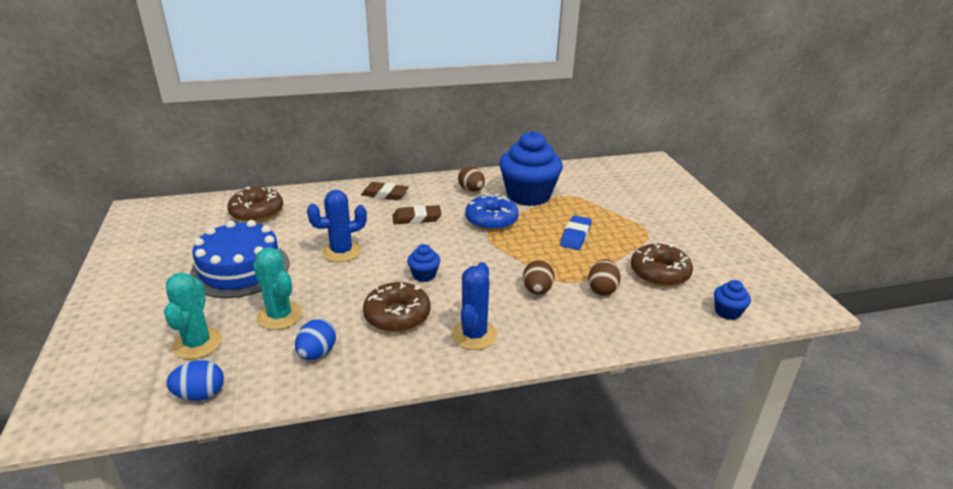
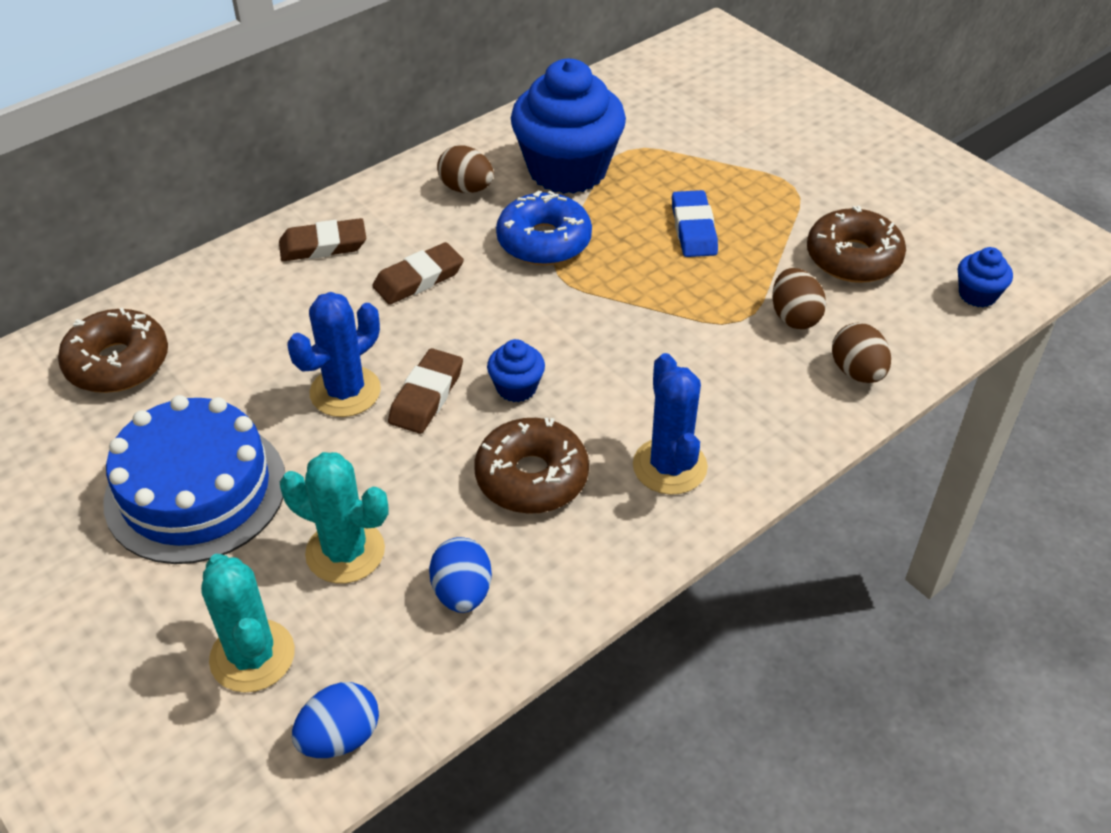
camera: 25 degrees left, 15 degrees up
(377, 265) = (426, 396): none -> brown eraser
(537, 290) = (705, 353): brown egg -> brown egg (857, 372)

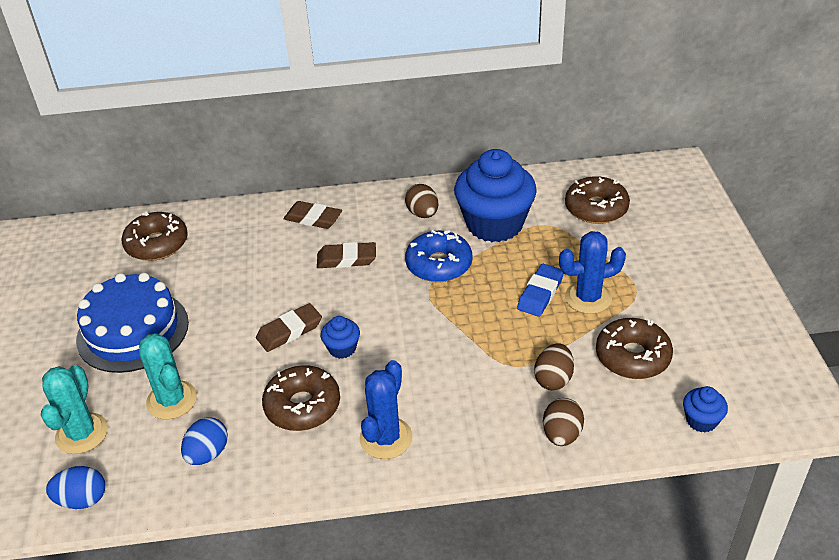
camera: 35 degrees right, 5 degrees down
(345, 392) = (250, 309): blue cactus -> blue cactus (588, 298)
(668, 111) = (596, 208): none -> brown donut

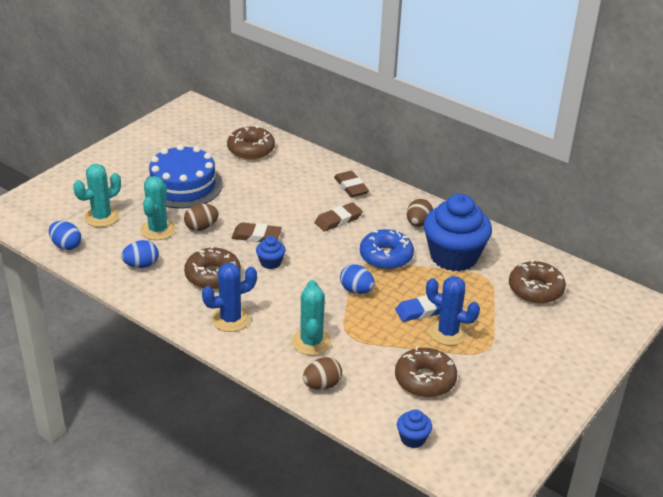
camera: 40 degrees right, 5 degrees down
(346, 259) = (338, 220): brown eraser -> brown eraser turned 75 degrees counterclockwise
(459, 316) = (356, 290): none -> blue egg
(492, 399) = (311, 342): none -> turquoise cactus
(553, 379) = (360, 357): brown egg -> brown egg (201, 227)

